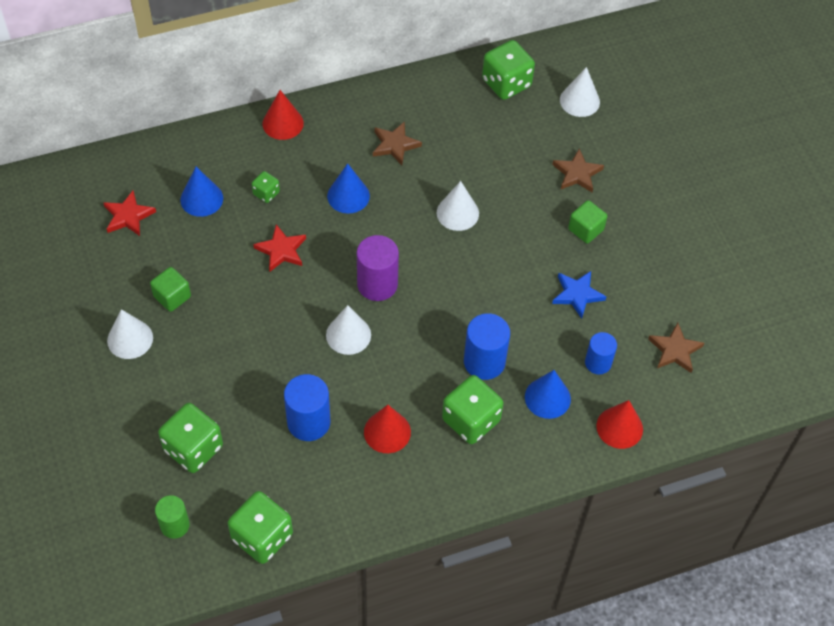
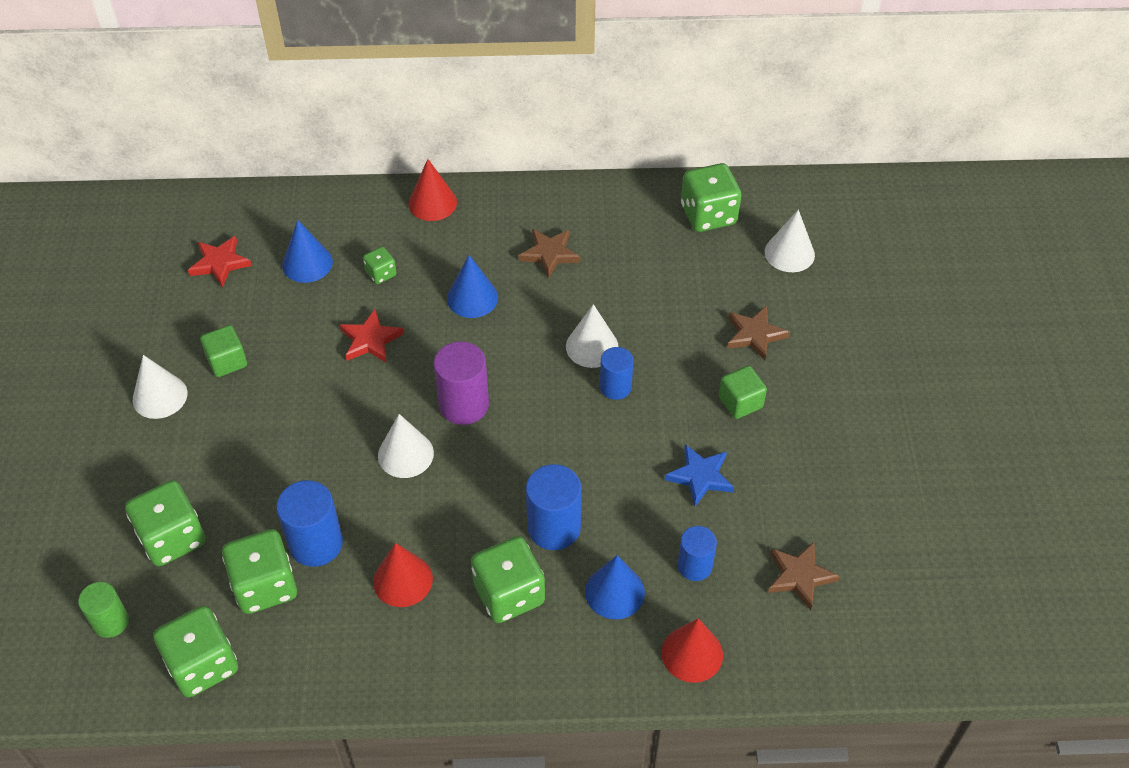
camera: 20 degrees right, 5 degrees down
(283, 465) = (265, 586): none -> green dice
(488, 241) = (615, 387): none -> blue cylinder

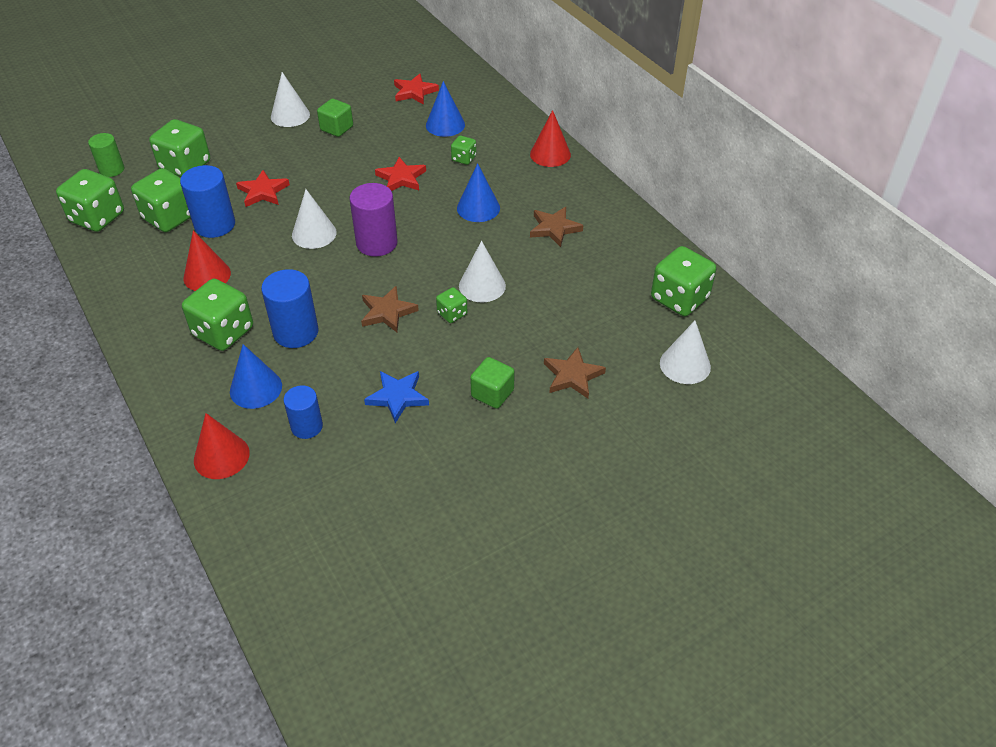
camera: 60 degrees right, 5 degrees down
(291, 475) = (263, 192): none -> red star
(615, 387) = (452, 314): blue cylinder -> green dice
(799, 576) = (335, 499): brown star -> brown star (387, 312)

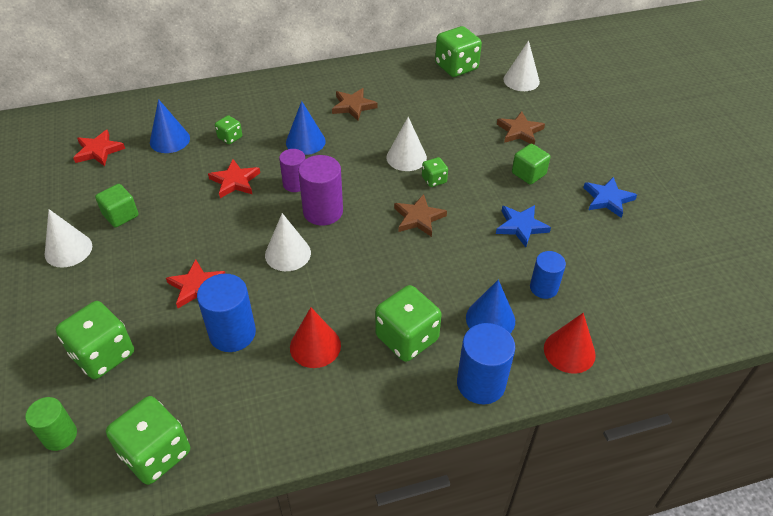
camera: 75 degrees left, 0 degrees up
(169, 217) = (196, 375): green dice -> none
(296, 332) = (424, 282): blue cylinder -> blue cylinder (481, 383)
(411, 216) = (295, 184): none -> purple cylinder
(471, 475) = (607, 199): none -> blue star
(550, 154) = (255, 89): red cone -> none

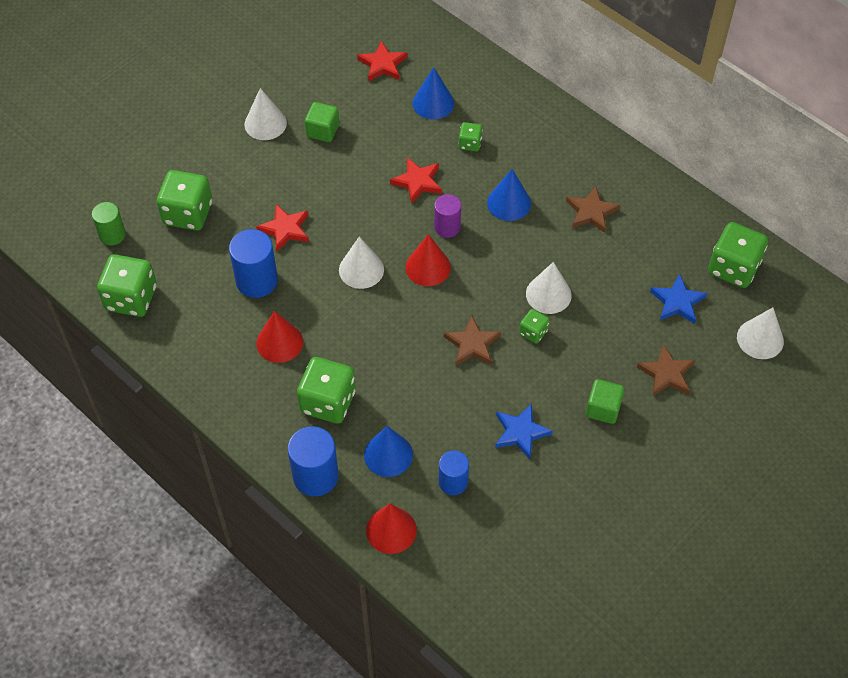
camera: 60 degrees right, 10 degrees up
(323, 211) = (428, 267): purple cylinder -> red cone
(607, 199) = (616, 494): blue star -> blue star (677, 302)

